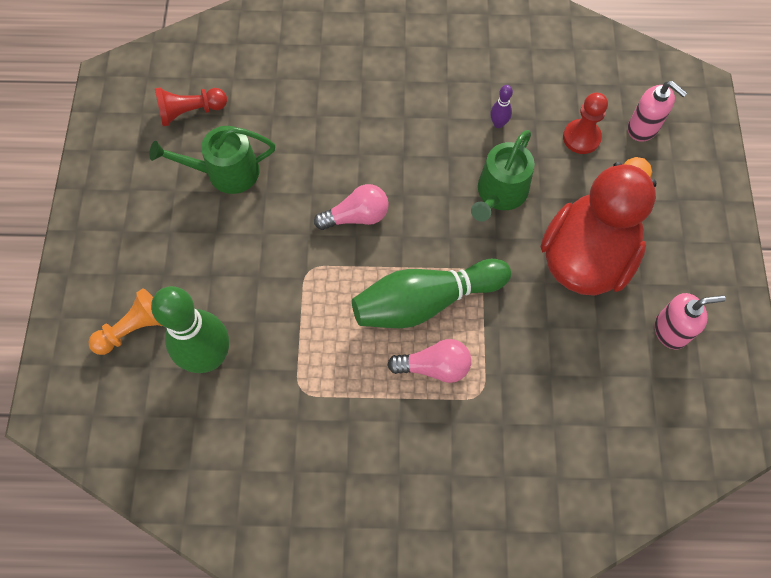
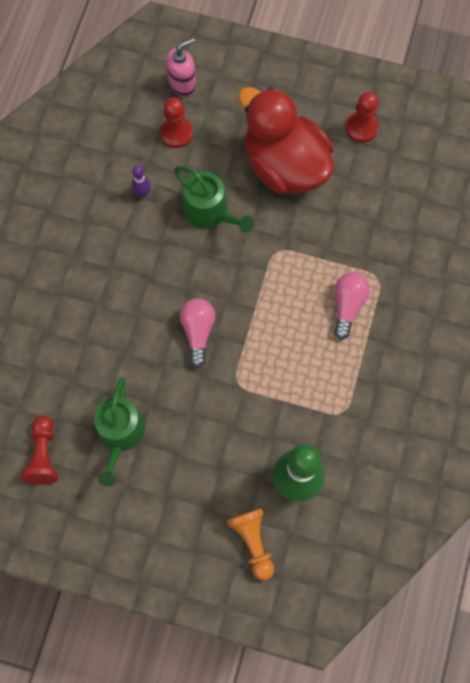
camera: 75 degrees left, 5 degrees up
(425, 301) = (291, 297): green bowling pin -> none
(671, 330) = (361, 128): pink soap dispenser -> red pawn

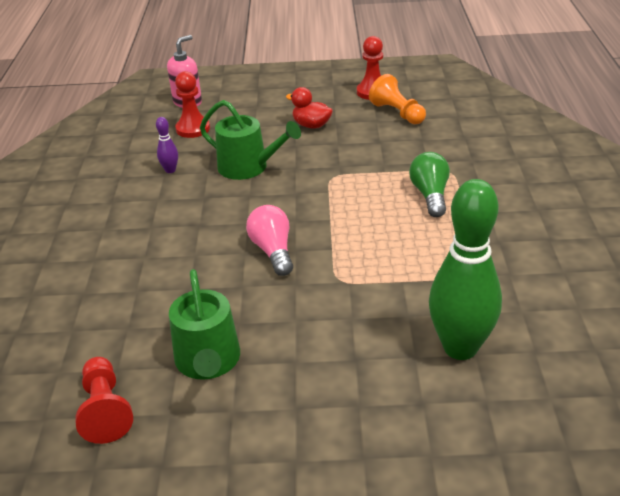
camera: 15 degrees left, 35 degrees down
(253, 542) = (440, 424): orange pawn -> orange pawn (397, 113)
(285, 165) = (311, 125): red duck -> red duck, size x0.41
(348, 305) = (430, 195): pink light bulb -> green light bulb

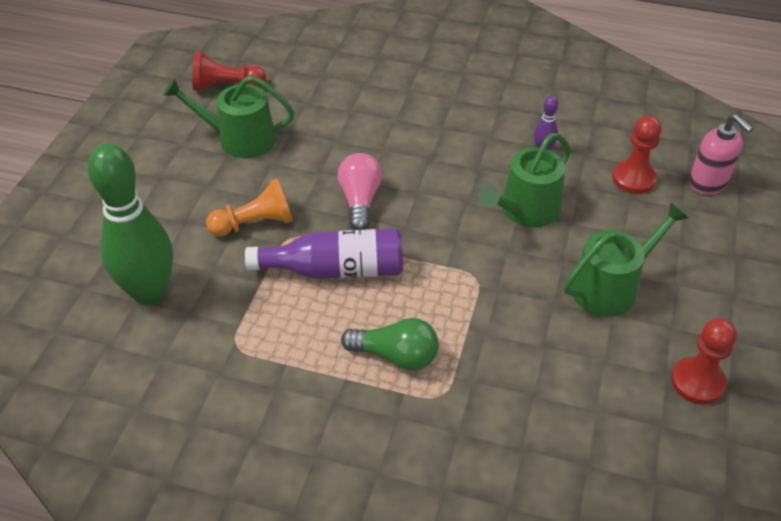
camera: 105 degrees right, 10 degrees up
(273, 251) = (360, 201): pink light bulb -> pink light bulb turned 90 degrees counterclockwise
(311, 125) = (610, 287): red duck -> green watering can
(364, 243) = (336, 270): none -> purple bottle
(397, 113) = (619, 391): orange pawn -> orange pawn (255, 223)

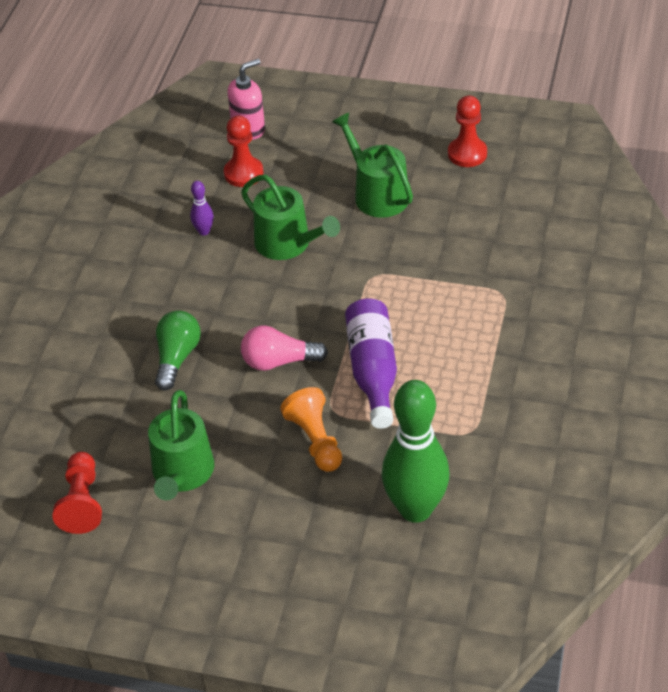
camera: 90 degrees left, 0 degrees up
(396, 356) = (467, 323): green light bulb -> green light bulb (177, 357)

